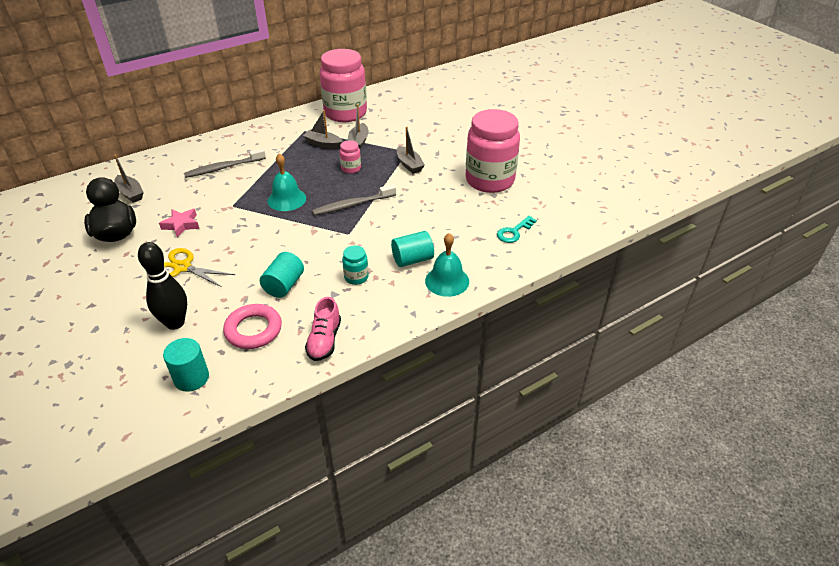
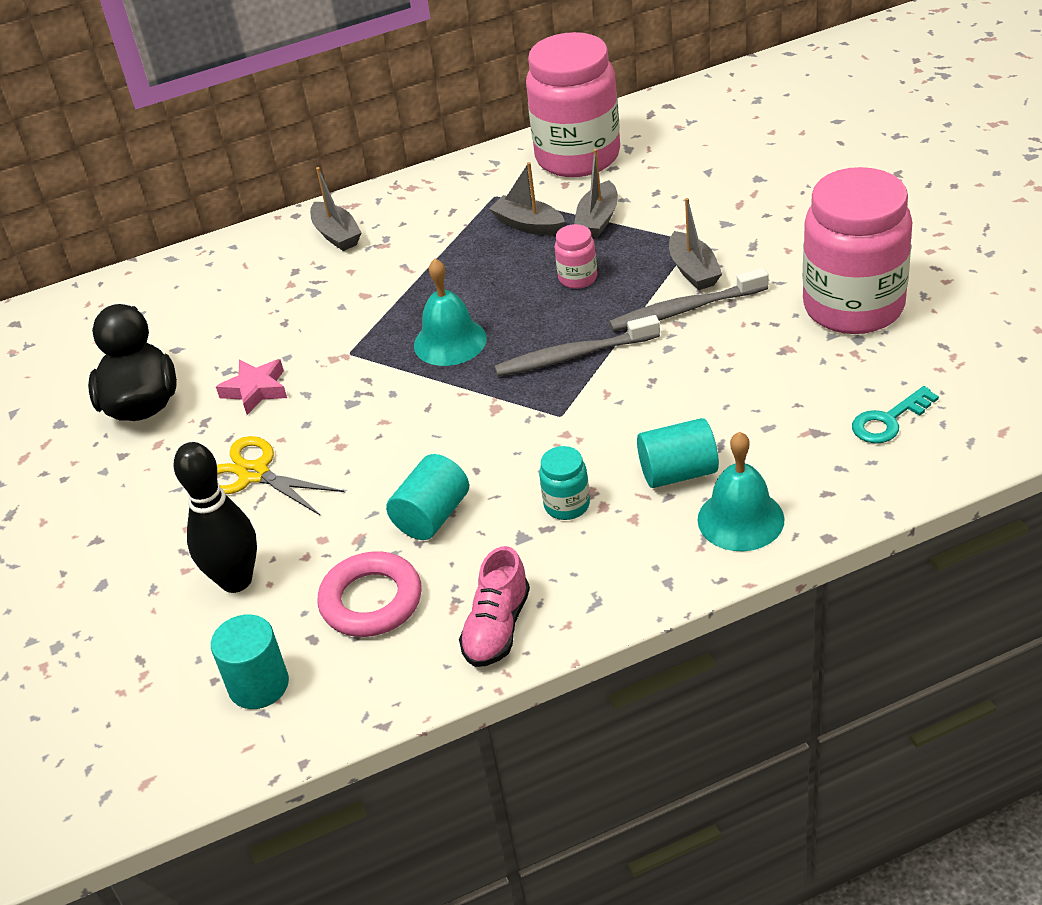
camera: 15 degrees right, 0 degrees up
(130, 193) = (169, 325): grey boat -> grey boat (336, 235)
(223, 168) = (338, 275): grey toothbrush -> grey toothbrush (685, 309)

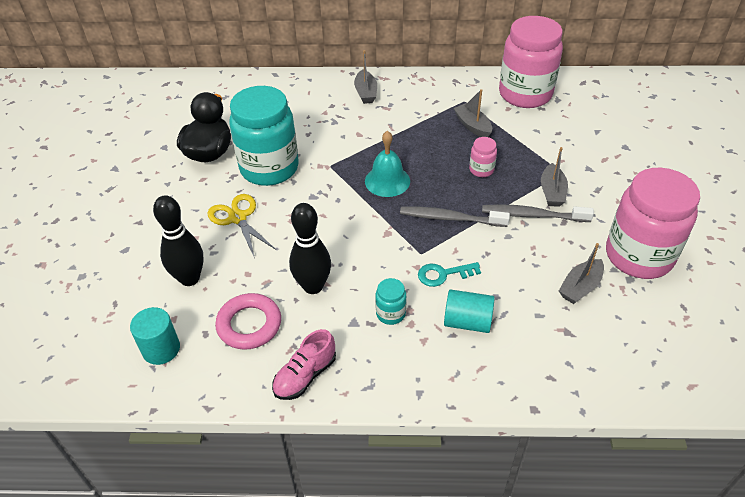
camera: 20 degrees right, 5 degrees up
(256, 390) = (269, 168): pink star -> turquoise jar
(432, 516) = (313, 286): turquoise cylinder -> black bowling pin
(598, 220) = (514, 138): grey boat -> grey boat (580, 287)
(740, 519) = (487, 371): turquoise bell -> none
(888, 420) = (618, 344): turquoise key -> turquoise key (443, 274)

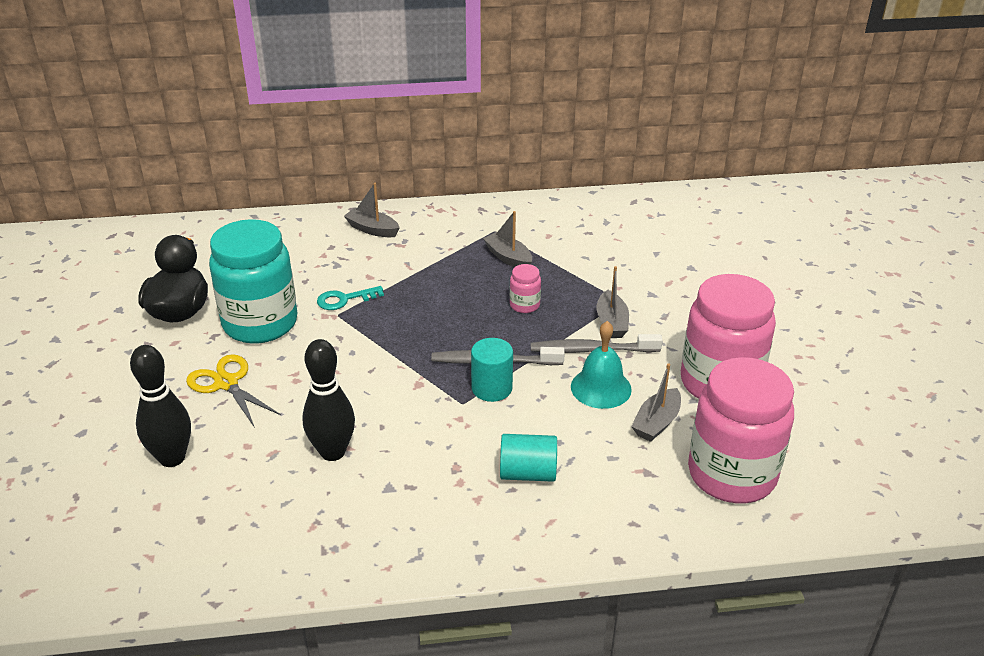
camera: 10 degrees left, 10 degrees down
(161, 349) = (145, 543): turquoise cylinder -> turquoise cylinder (491, 388)
(249, 325) = (257, 503): pink ring -> none
(305, 375) = (335, 553): pink shoe -> none
(366, 93) = (372, 229): grey boat -> grey boat turned 135 degrees clockwise
(387, 181) = (411, 326): turquoise bell -> turquoise bell (601, 388)
(390, 313) = (433, 473): turquoise jar -> none
(443, 274) = (492, 424): turquoise key -> turquoise key (344, 299)
(525, 94) = (567, 218): pink jar -> pink jar (731, 474)

